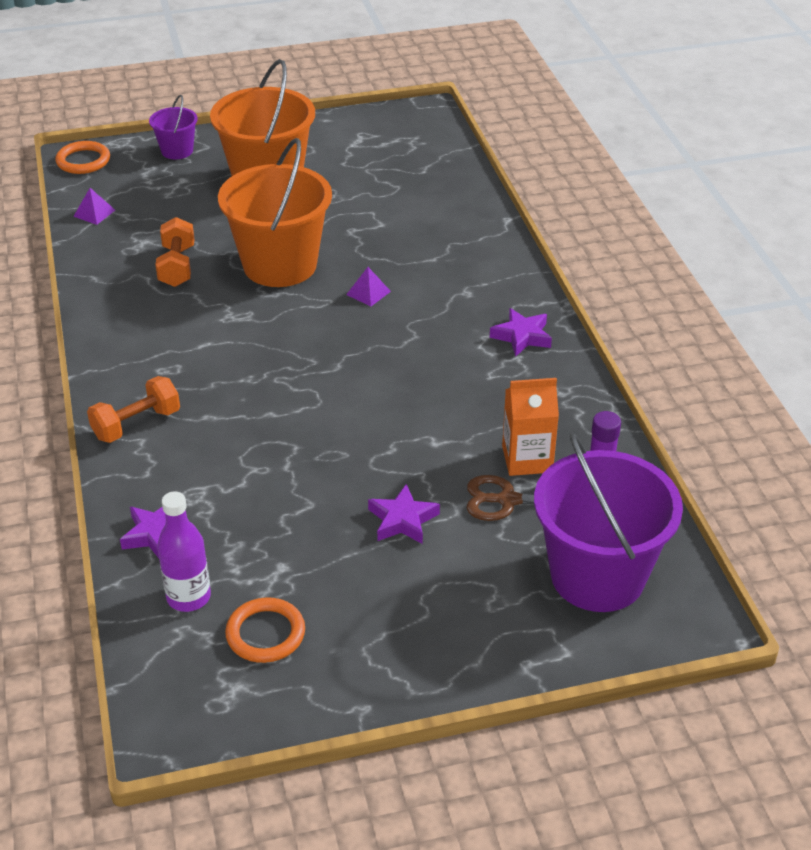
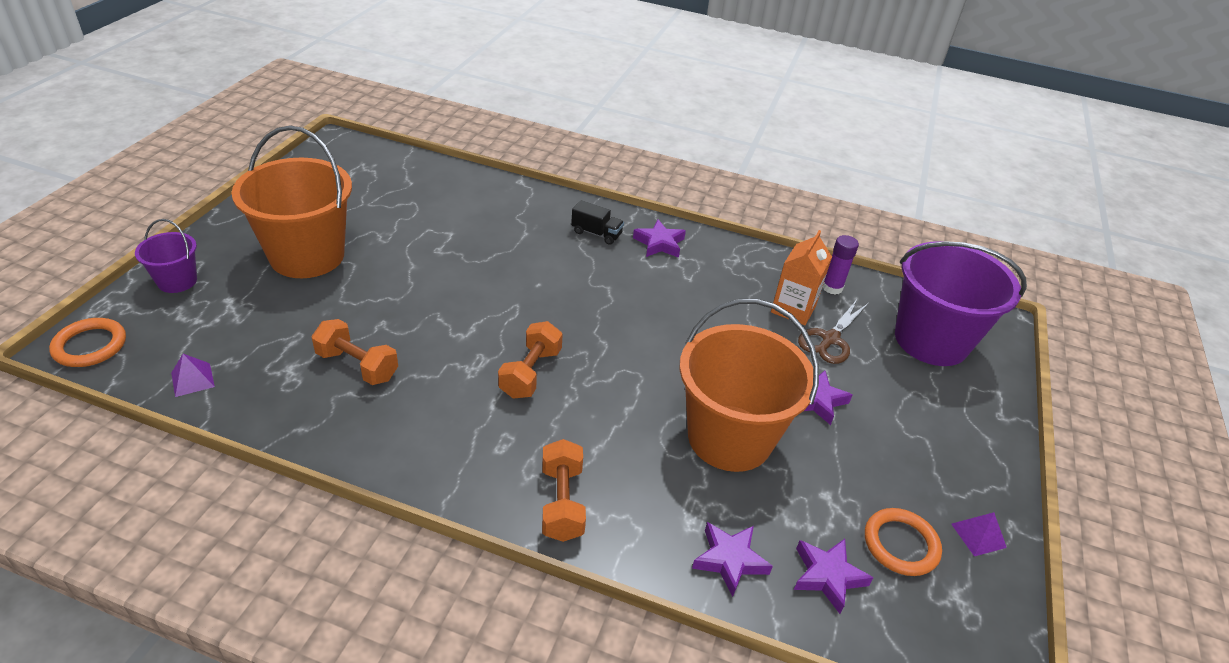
camera: 60 degrees left, 0 degrees up
(188, 597) = (827, 576): purple bottle -> purple star
(257, 346) = (530, 373): none -> orange dumbbell
(280, 265) = (435, 307): orange bucket -> orange bucket (729, 438)
(368, 293) = (529, 282): purple pyramid -> purple pyramid (978, 535)
(486, 295) = (596, 233): none -> black truck

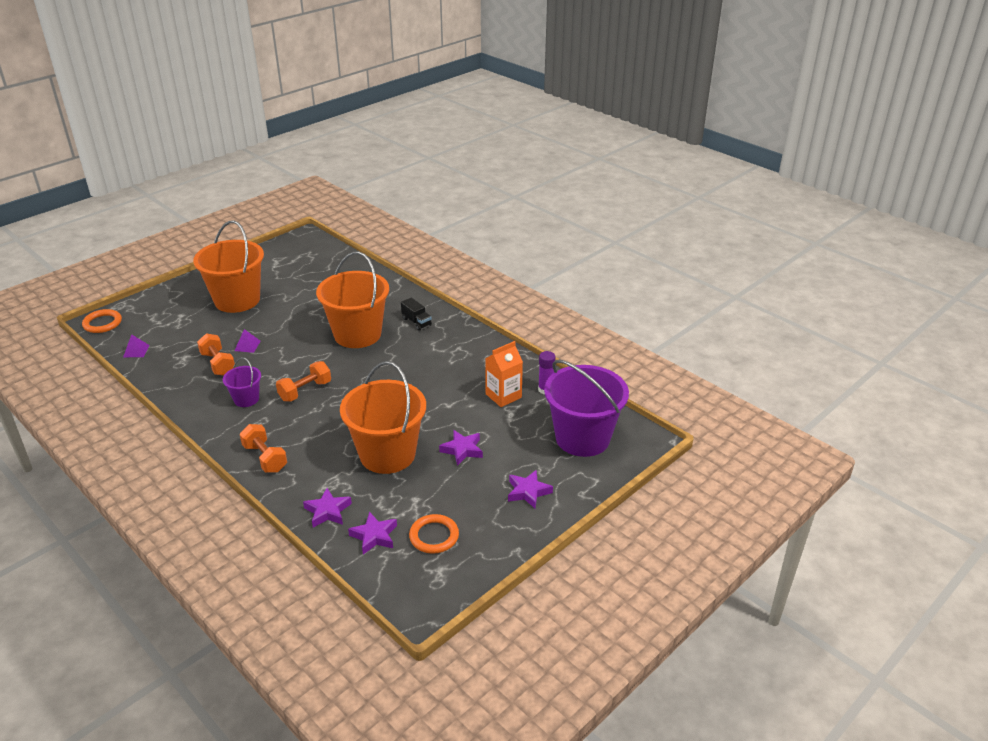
camera: 30 degrees right, 5 degrees down
(177, 281) = (163, 300): purple bucket -> purple bucket (246, 399)
(533, 268) = (357, 334): none -> orange bucket
(562, 503) = (265, 458): orange dumbbell -> orange dumbbell turned 60 degrees counterclockwise
(659, 243) = (452, 336): purple star -> purple star (528, 492)
(830, 339) = (510, 419): brown scissors -> none
(978, 535) = (488, 548): purple pyramid -> purple pyramid (247, 346)

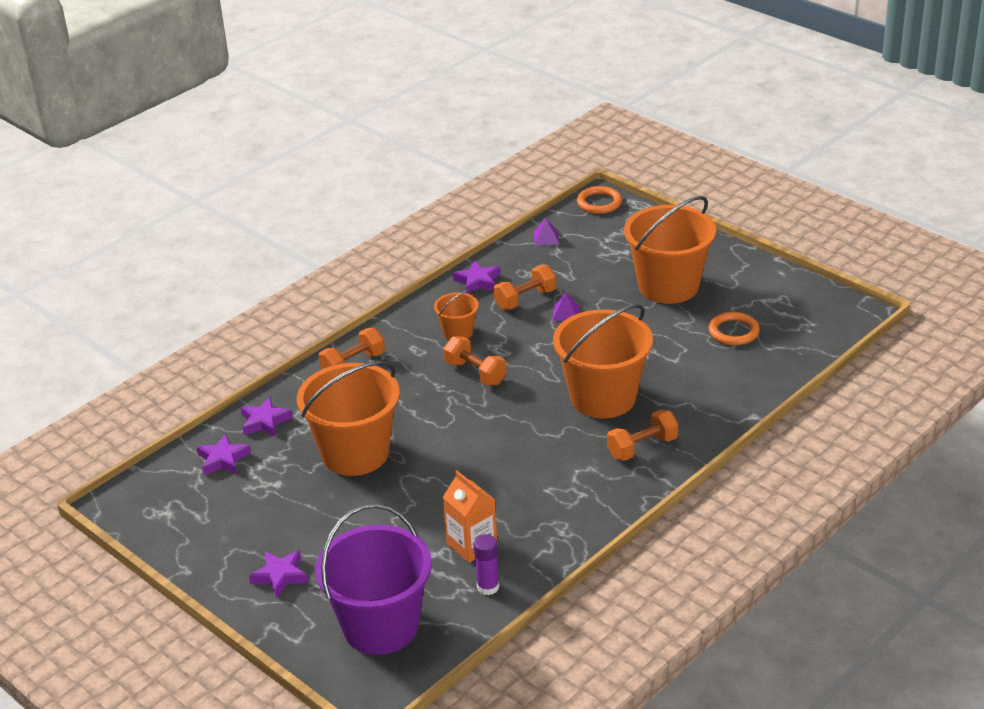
camera: 90 degrees right, 0 degrees up
(246, 399) = (458, 332): purple bucket -> orange bucket
(416, 322) = (642, 447): black truck -> orange dumbbell
(434, 536) = (217, 503): orange ring -> orange ring (733, 332)
(462, 450) = (361, 514): purple star -> purple star (478, 281)

